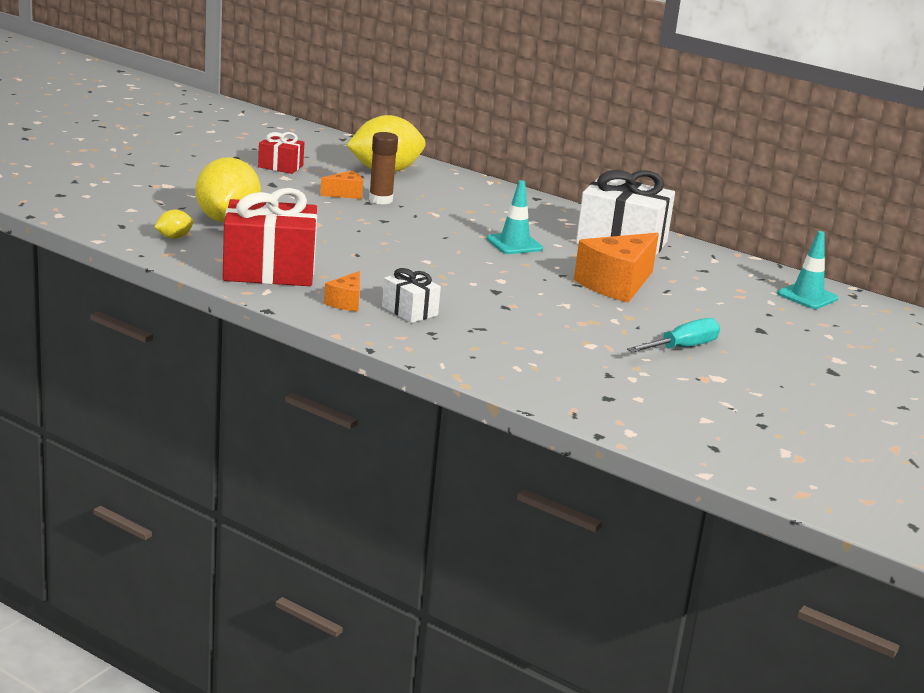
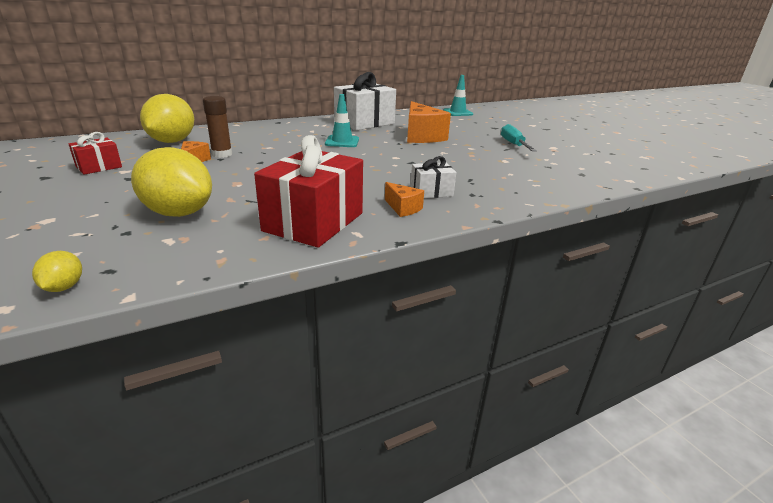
camera: 60 degrees left, 5 degrees up
(174, 237) = (184, 248): yellow lemon -> yellow lemon (64, 287)

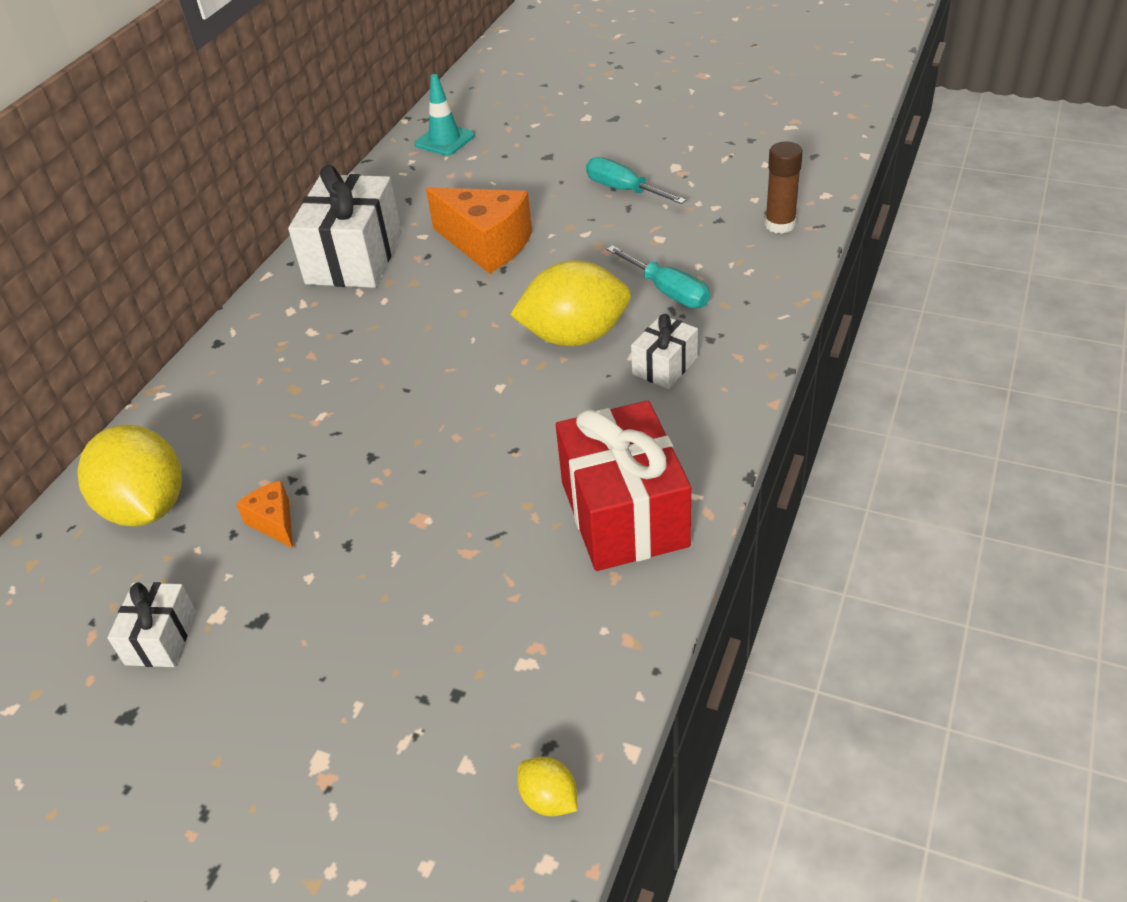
camera: 35 degrees left, 15 degrees up
(99, 167) = (161, 638): red gift -> white gift
(178, 213) = (453, 620): yellow lemon -> yellow lemon (575, 336)
(222, 154) = (286, 480): brown glue stick -> brown glue stick (780, 225)
(342, 142) = (401, 331): turquoise traffic cone -> none
(403, 208) = (677, 419): orange cheese -> none
(478, 174) = (668, 292): none -> turquoise screwdriver

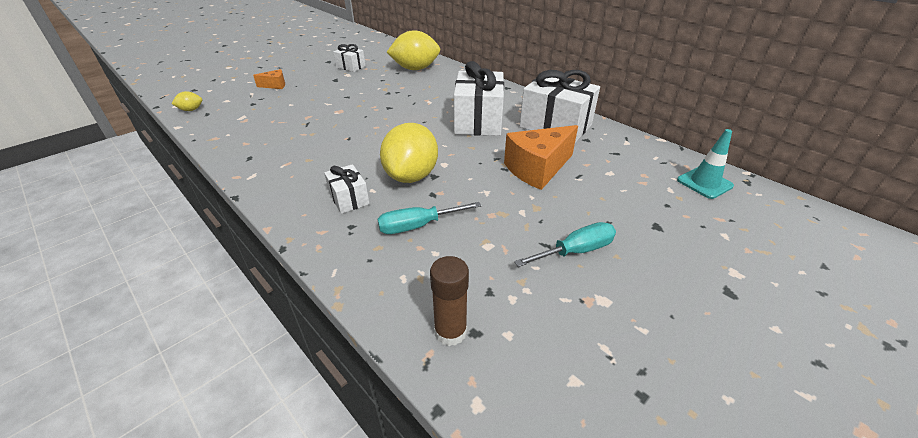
camera: 110 degrees right, 5 degrees down
(274, 522) = (377, 86): orange cheese -> orange cheese (275, 85)
(375, 332) = (478, 121): none -> white gift
(624, 513) = (271, 154): red gift -> none

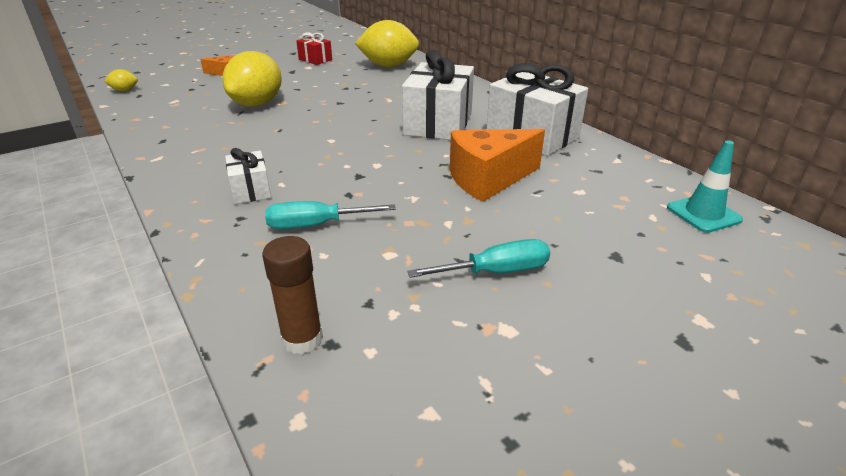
camera: 10 degrees right, 5 degrees down
(351, 67) = (315, 59): white gift -> red gift
(411, 176) = (332, 173): yellow lemon -> yellow lemon (257, 104)

